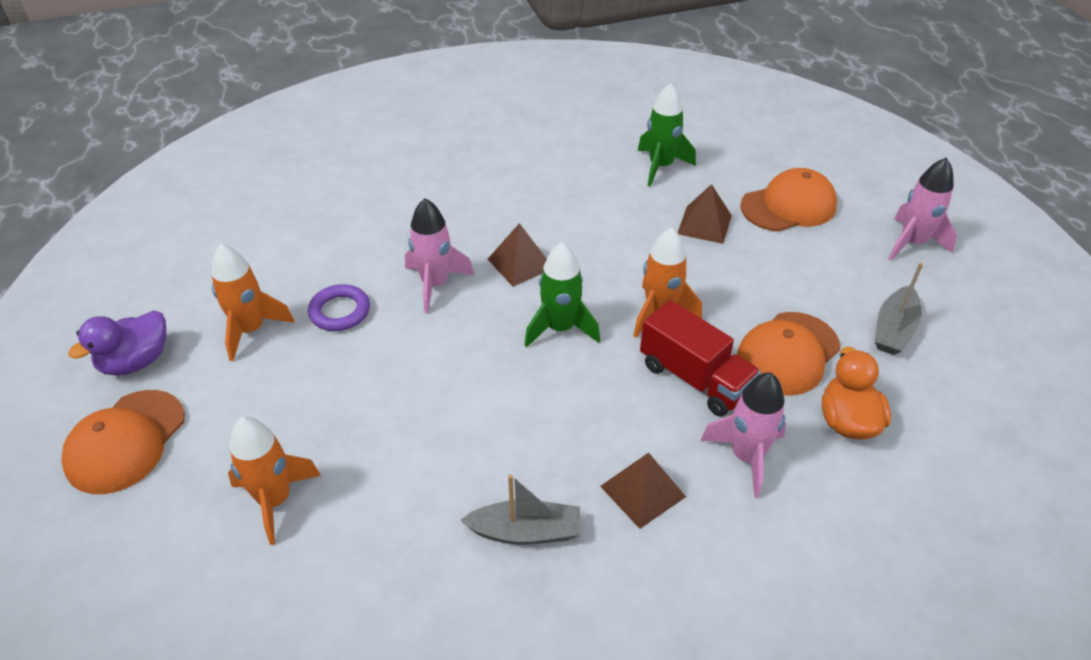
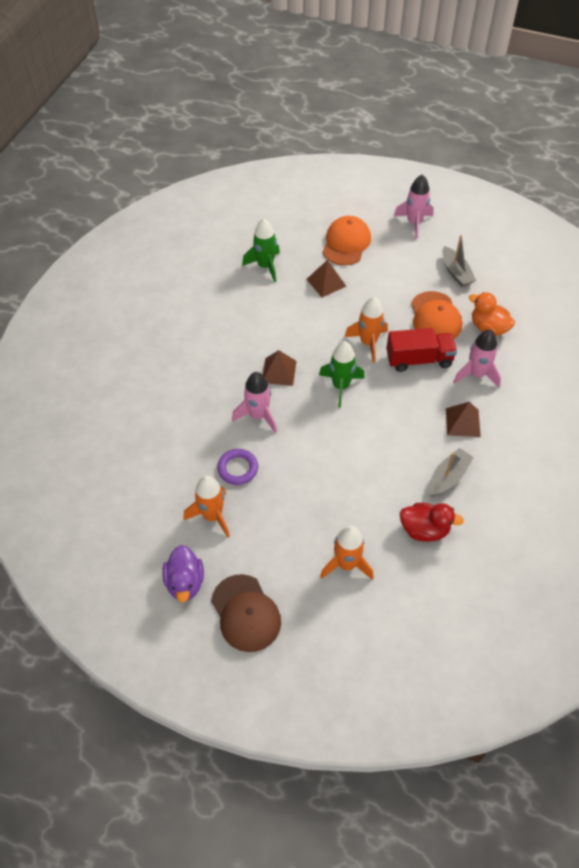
camera: 50 degrees left, 10 degrees up
(125, 441) = (246, 613): orange cap -> brown cap
(406, 557) = (424, 530): none -> red duck

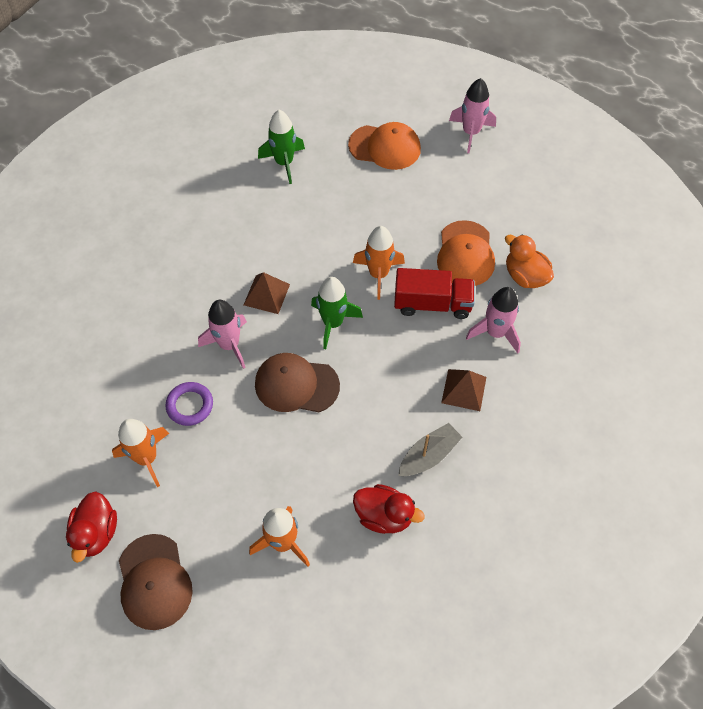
camera: 10 degrees right, 5 degrees up
(185, 582) = (96, 533): purple duck -> red duck
(323, 439) = (296, 385): none -> brown cap
(326, 282) = (349, 192): brown pyramid -> none
(346, 243) = (385, 147): orange cap -> orange cap turned 75 degrees clockwise
(456, 272) = (504, 201): grey boat -> none

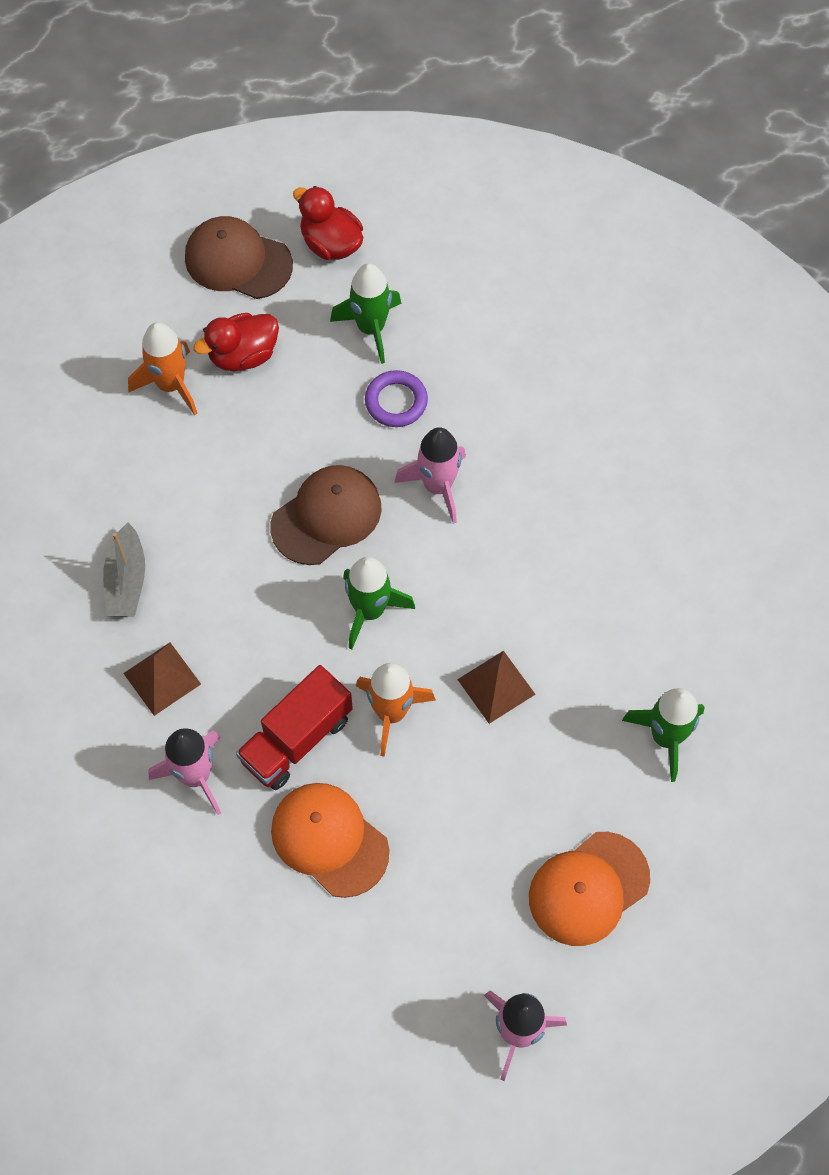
camera: 130 degrees right, 5 degrees up
(147, 458) = (371, 328): orange rocket -> green rocket
(266, 294) = (472, 570): brown pyramid -> brown pyramid (496, 686)
(384, 516) = (109, 489): red duck -> red duck (243, 355)
(525, 276) = (234, 883): orange duck -> none

